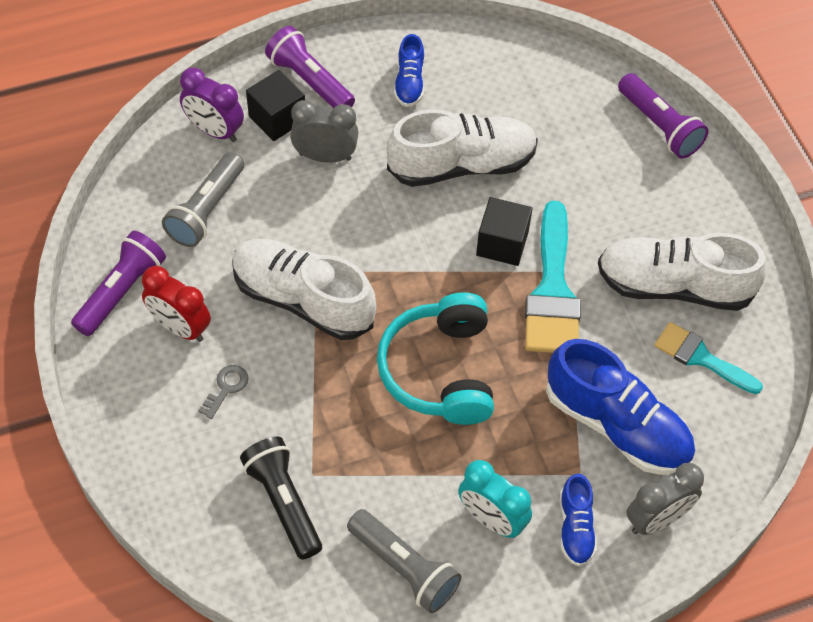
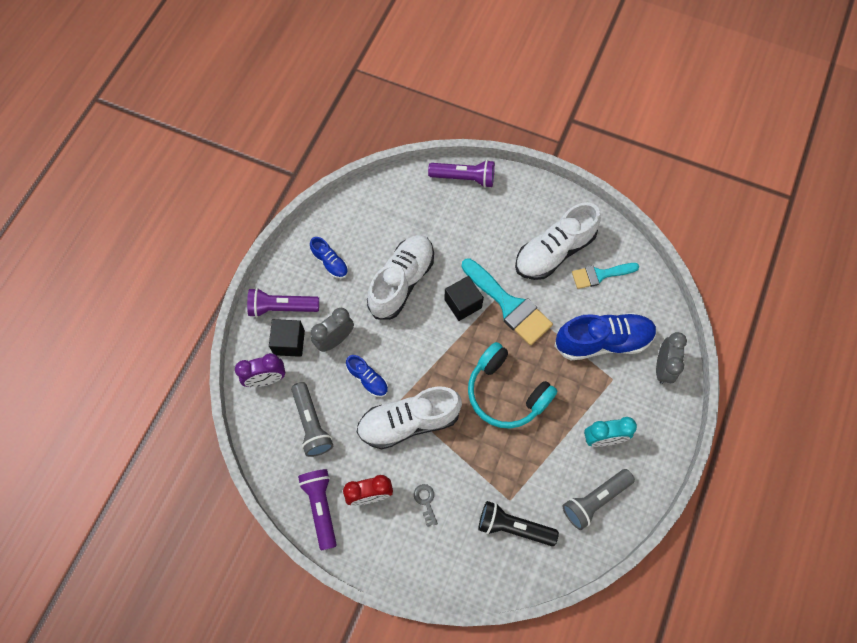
camera: 45 degrees left, 10 degrees up
(404, 568) = (595, 500): grey flashlight -> grey flashlight turned 150 degrees clockwise
(575, 528) = (638, 406): blue shoe -> blue shoe (368, 379)

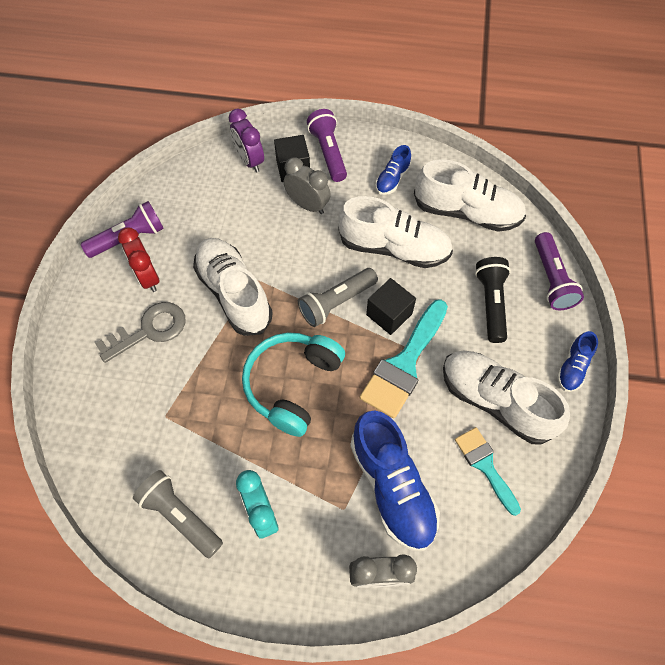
camera: 75 degrees right, 5 degrees down
(311, 424) = (212, 208): grey flashlight -> grey flashlight (336, 302)
(368, 379) = (272, 244): blue shoe -> blue shoe (572, 367)
(384, 216) = (466, 212): none -> white shoe
(425, 501) = (149, 330): grey key -> grey key, size x1.95
(513, 527) = (134, 426): black flashlight -> black flashlight (491, 303)

